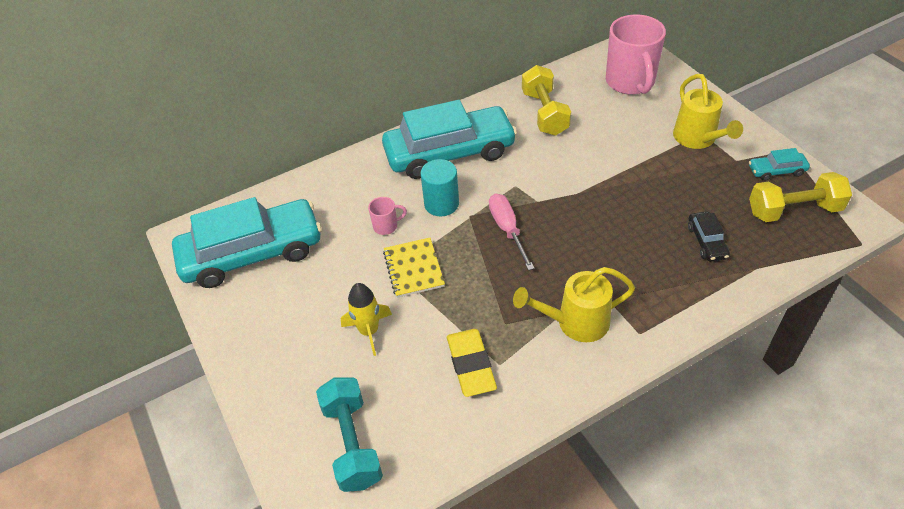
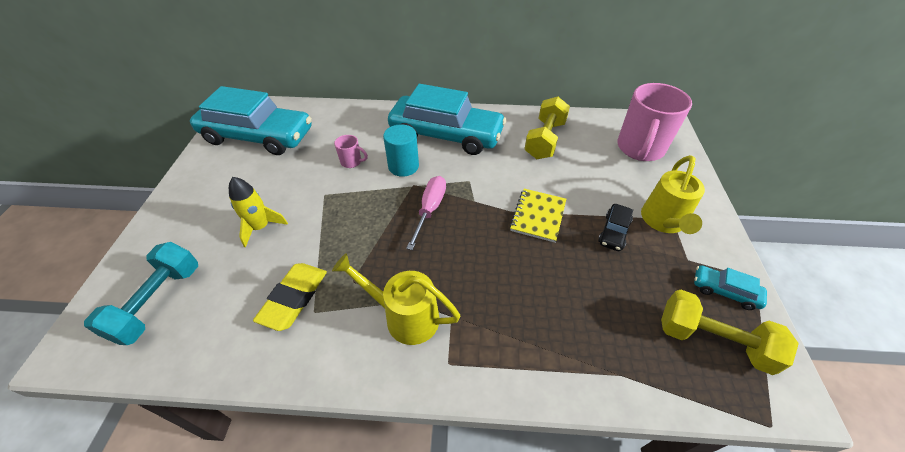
camera: 30 degrees right, 0 degrees up
(414, 269) = (336, 201): yellow notebook -> yellow notebook (538, 216)
(706, 242) = (591, 317): black car -> black car (614, 232)

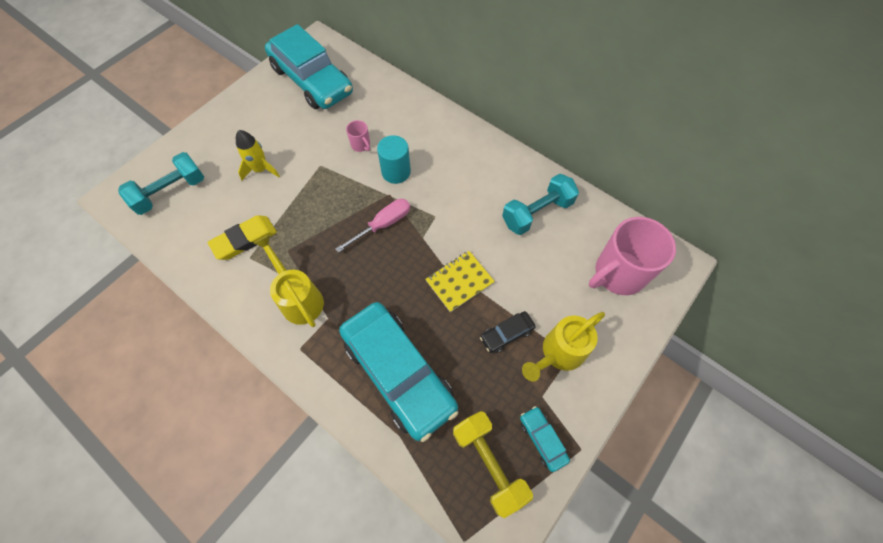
camera: 35 degrees right, 15 degrees up
(446, 134) = (456, 158): turquoise car -> turquoise car (398, 373)
(544, 140) = (537, 213): yellow dumbbell -> turquoise dumbbell

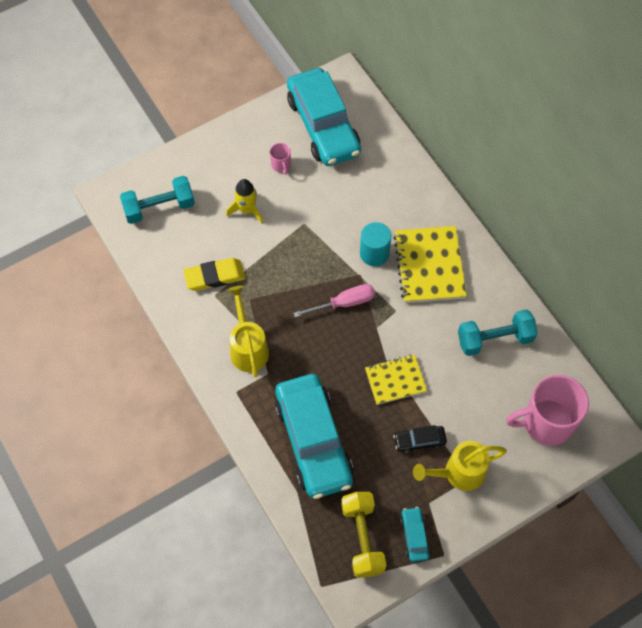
camera: 20 degrees right, 0 degrees up
(361, 145) = (349, 214): pink mug -> pink mug (281, 165)
(451, 167) = (429, 266): none -> yellow notebook

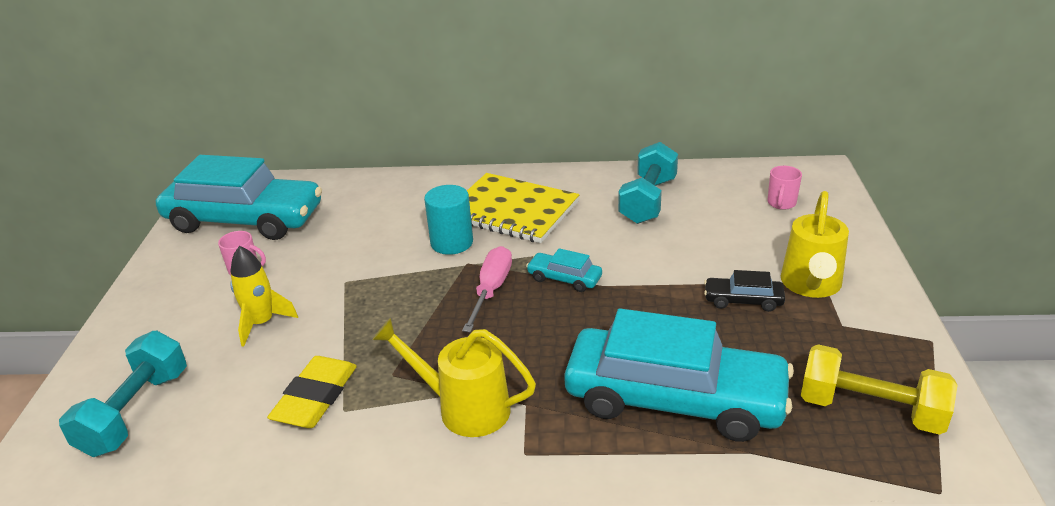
camera: 55 degrees left, 30 degrees down
(395, 380) = (639, 289): yellow notebook -> none
(414, 536) = (889, 357): turquoise car -> turquoise car (564, 278)
(419, 441) = (743, 300): black car -> black car turned 75 degrees clockwise
(546, 422) = (781, 203): pink mug -> pink mug, size x0.43

